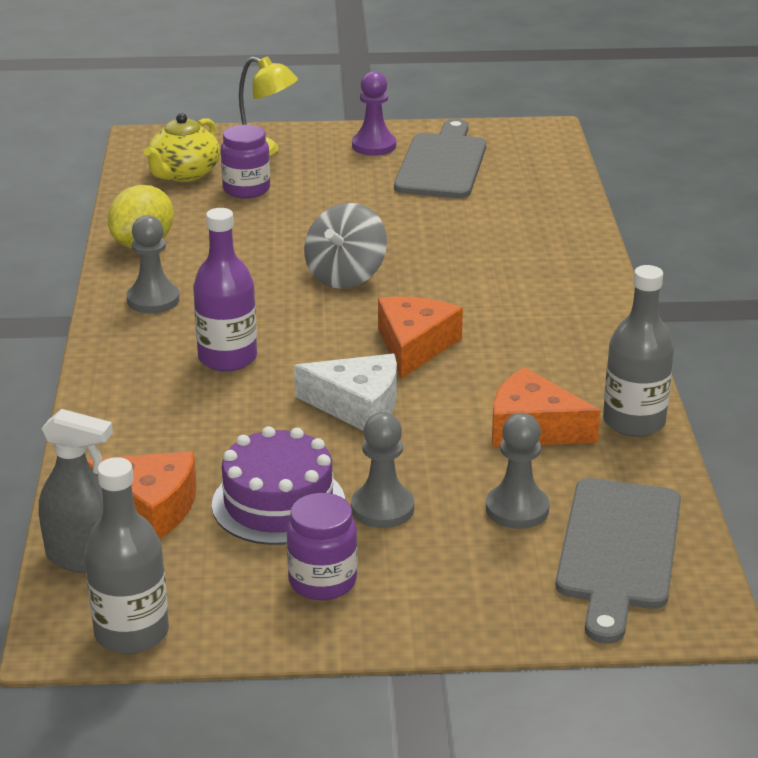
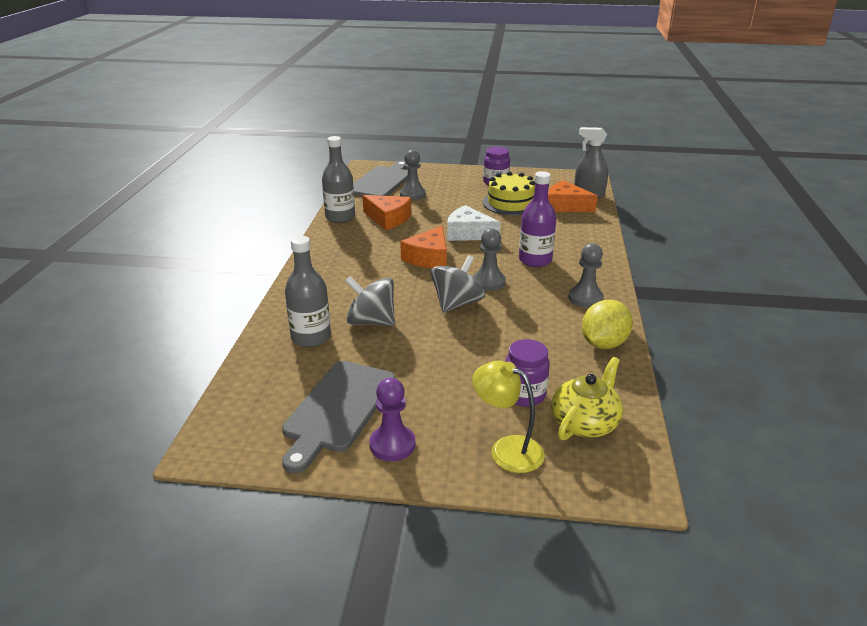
camera: 170 degrees left, 0 degrees up
(131, 632) = (565, 176): grey bottle -> grey bottle (311, 337)
(278, 503) = (510, 203): purple cake -> yellow cake
(382, 508) = (467, 198): grey pawn -> grey pawn (488, 282)
(455, 243) = (371, 322): none -> grey spinning top

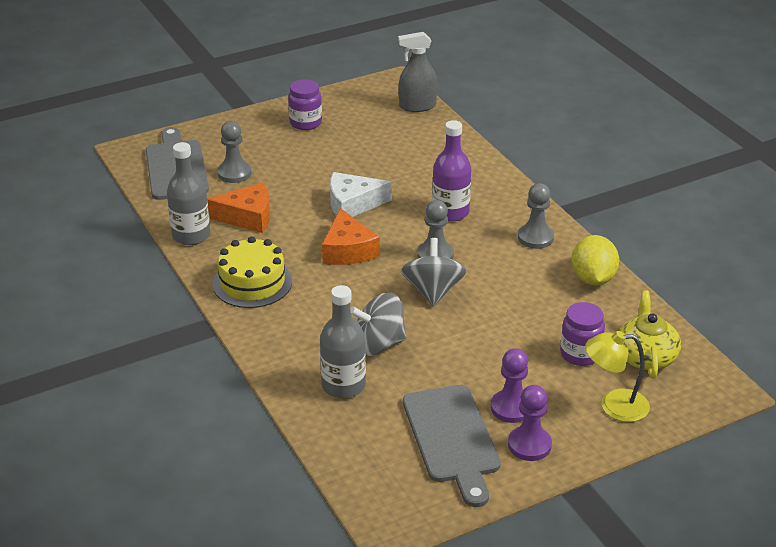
camera: 35 degrees left, 5 degrees up
(414, 409) = (511, 408): none -> purple pawn
(510, 203) = (352, 147): yellow cake -> yellow cake (252, 283)
(565, 206) = (410, 131): orange cheese -> none

